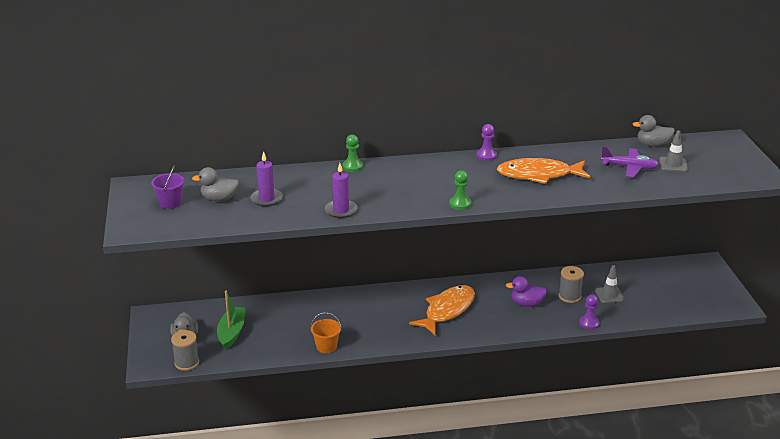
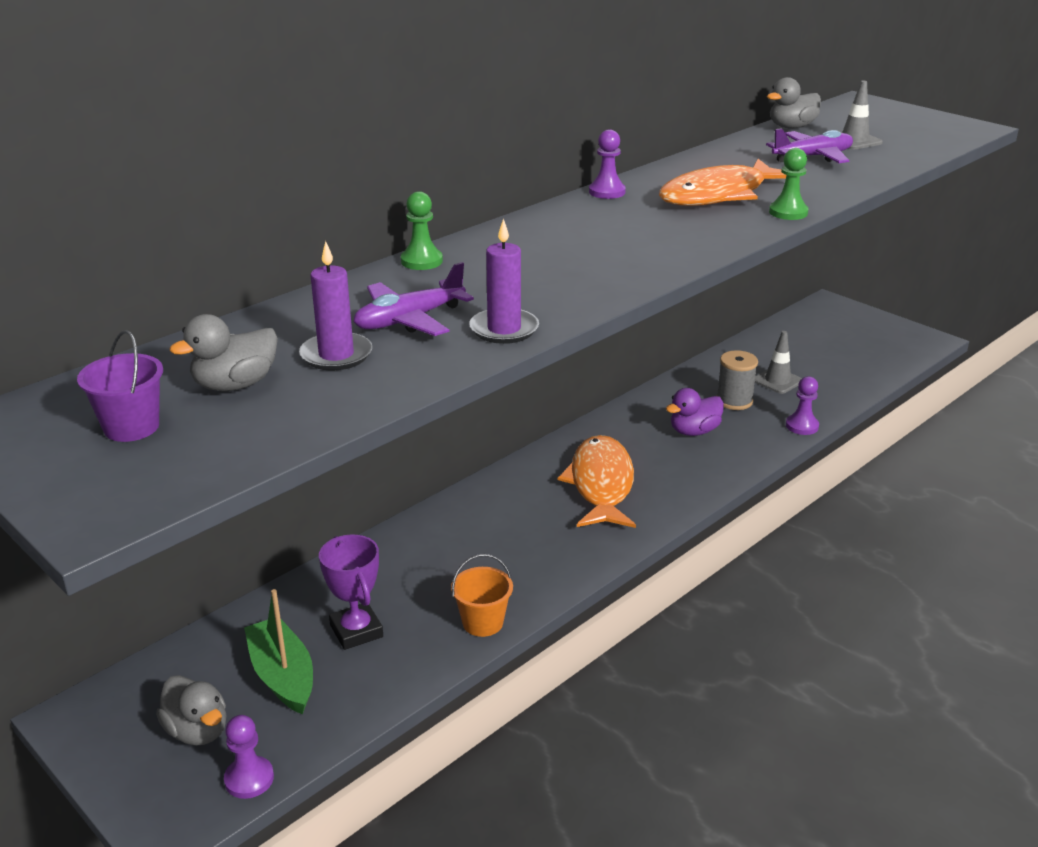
camera: 35 degrees left, 0 degrees up
(186, 363) = (249, 779): grey spool -> purple pawn
(275, 328) = (356, 631): none -> purple trophy
(311, 193) = (409, 320): none -> purple plane
(460, 204) = (677, 261): green pawn -> green pawn (788, 212)

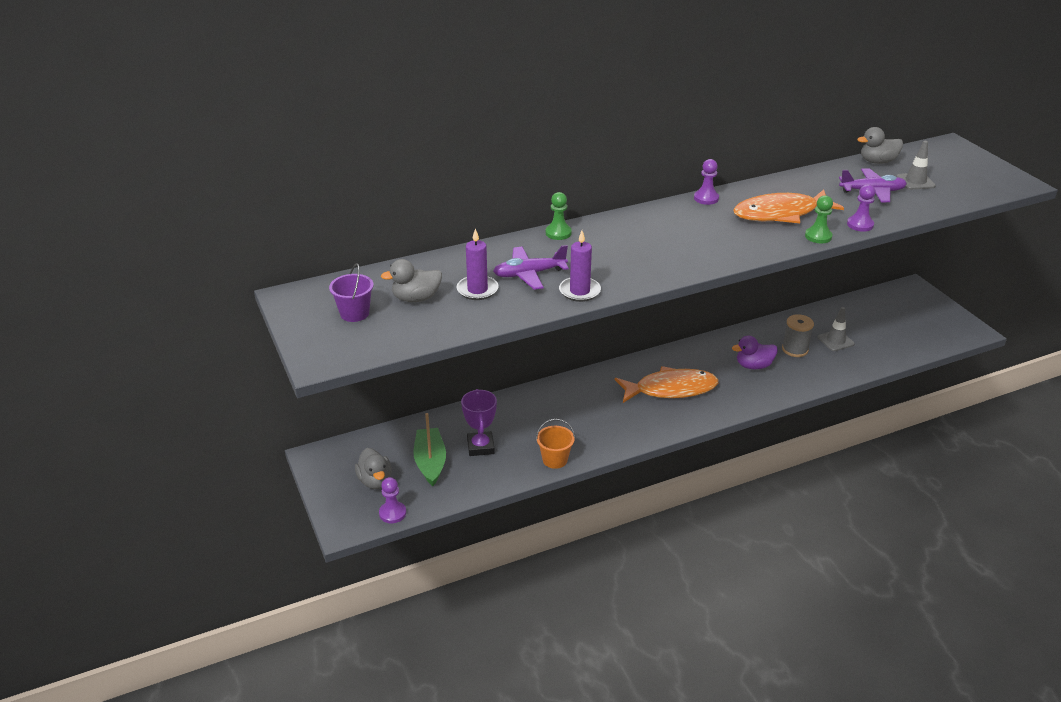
camera: 20 degrees right, 5 degrees up
(601, 484) = (671, 389): orange fish -> orange fish turned 60 degrees clockwise
(802, 426) = (833, 378): purple pawn -> purple pawn (860, 225)

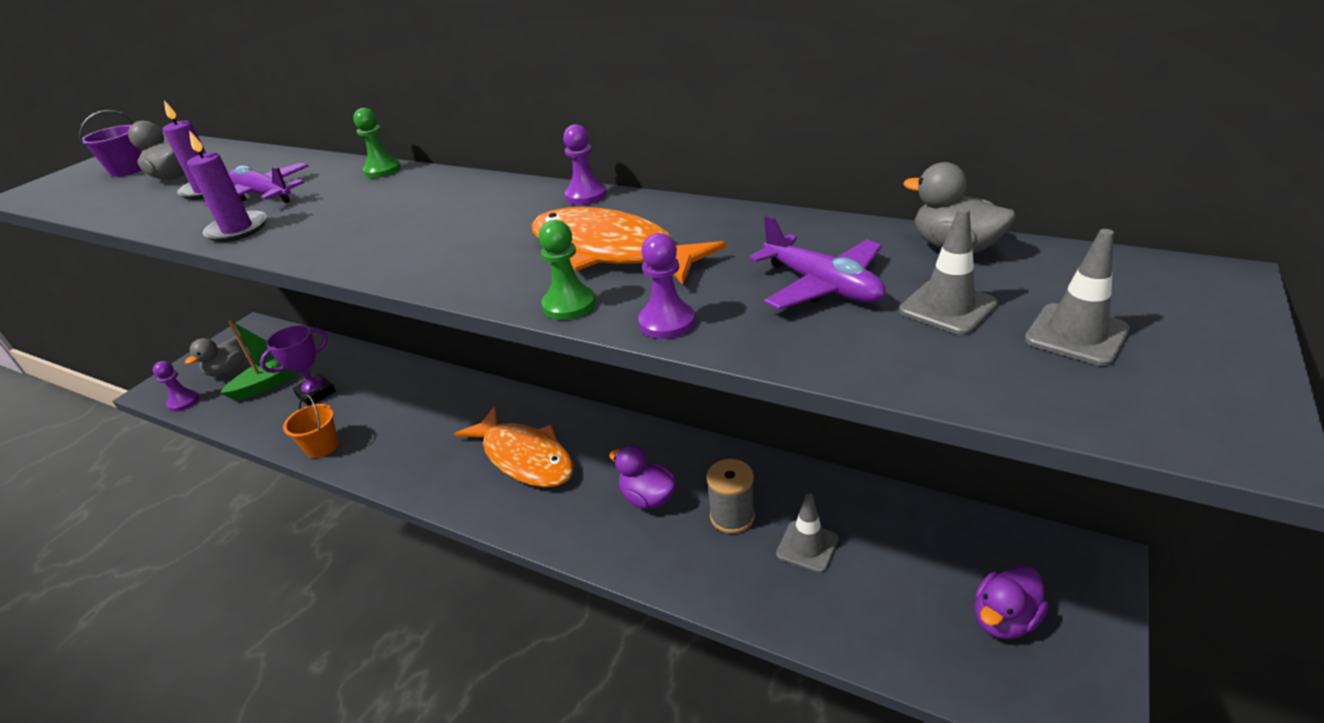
camera: 55 degrees right, 0 degrees up
(918, 320) = (1004, 619): none -> purple duck
(955, 174) = (1076, 335): none -> grey traffic cone

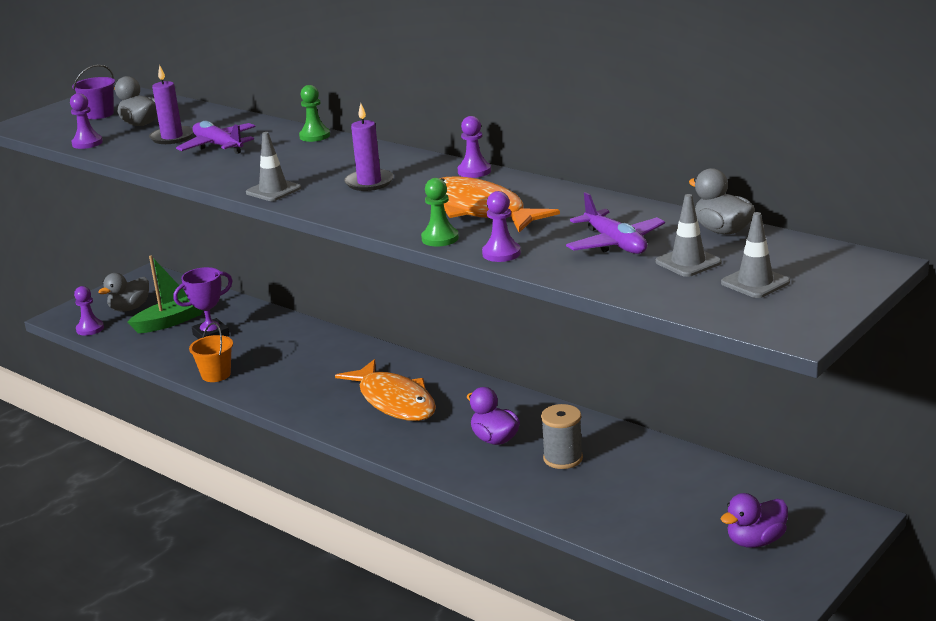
camera: 10 degrees right, 10 degrees down
(100, 208) = (87, 143): none -> purple pawn
(237, 229) = (202, 169): purple candle -> purple candle (369, 182)
(807, 546) = (618, 483): grey traffic cone -> grey traffic cone (273, 190)

